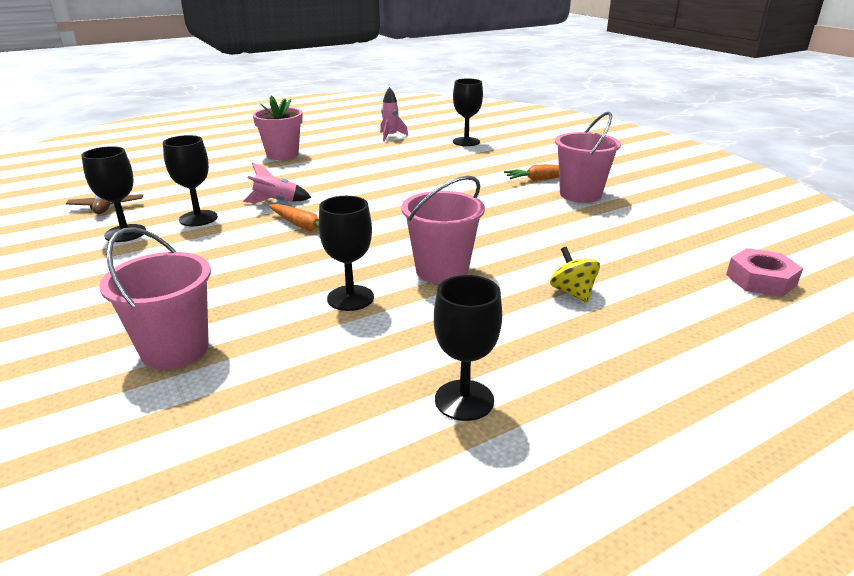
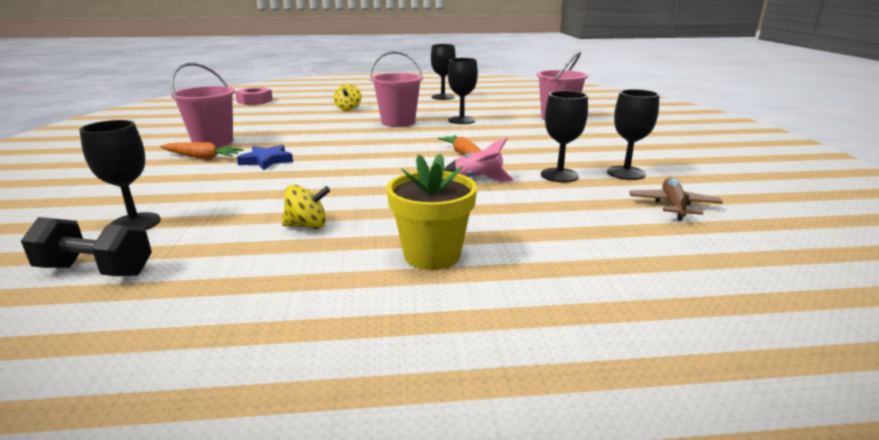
camera: 155 degrees left, 5 degrees down
(282, 155) = (432, 255): pink flower pot -> yellow flower pot
(368, 155) = (307, 226): none -> yellow spinning top
(390, 136) = (205, 265): pink rocket -> none
(435, 129) = (96, 270): none -> black dumbbell
(483, 186) = (266, 160): none -> blue star

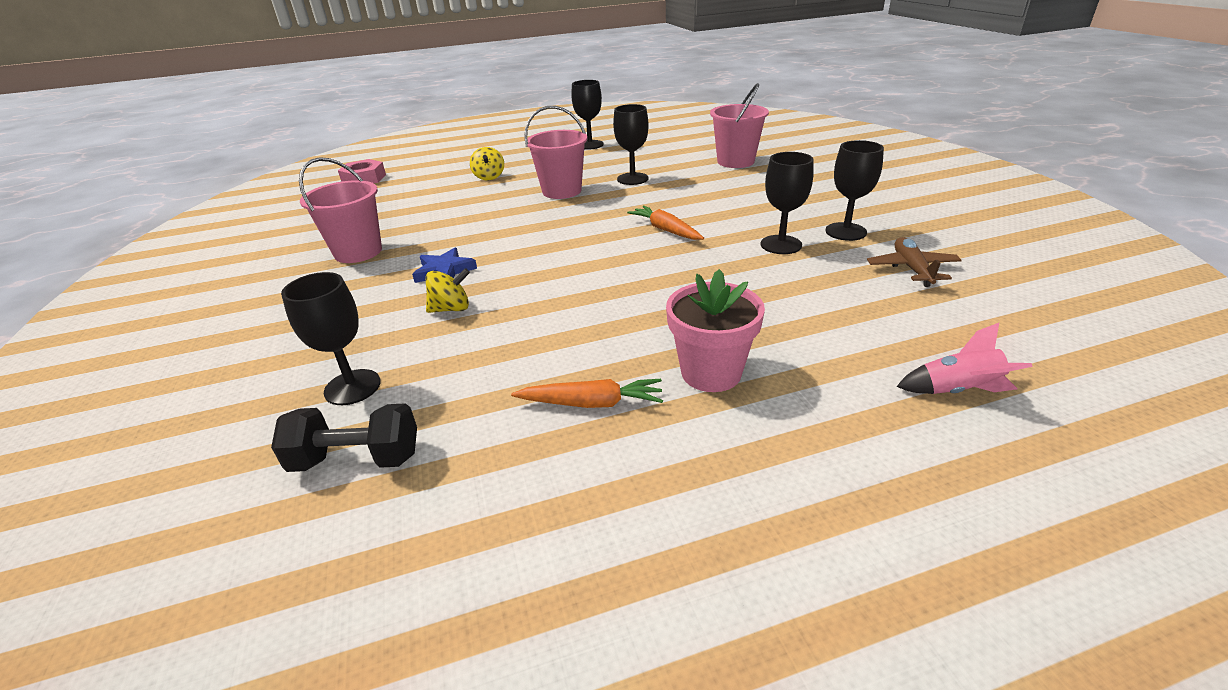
camera: 10 degrees left, 10 degrees up
(202, 157) = (362, 278): orange carrot -> orange carrot (592, 403)
(307, 226) = (555, 357): yellow spinning top -> yellow spinning top (451, 309)
(432, 255) = (711, 373): yellow flower pot -> pink flower pot
(478, 179) = (700, 262): pink rocket -> pink rocket (957, 390)

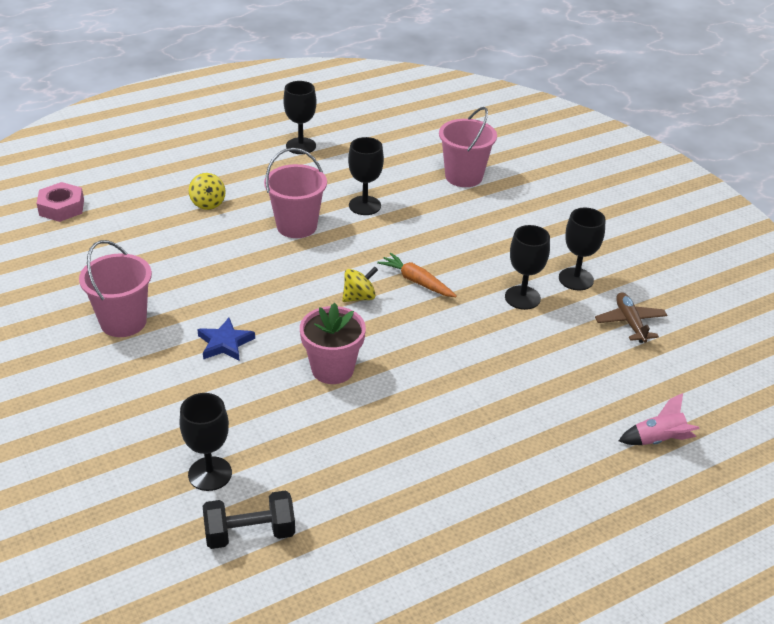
camera: 15 degrees left, 5 degrees up
(451, 309) = (253, 388): yellow spinning top -> yellow spinning top (359, 297)
(592, 403) = (406, 472): orange carrot -> none
(711, 373) = (487, 438): pink flower pot -> pink flower pot (332, 369)

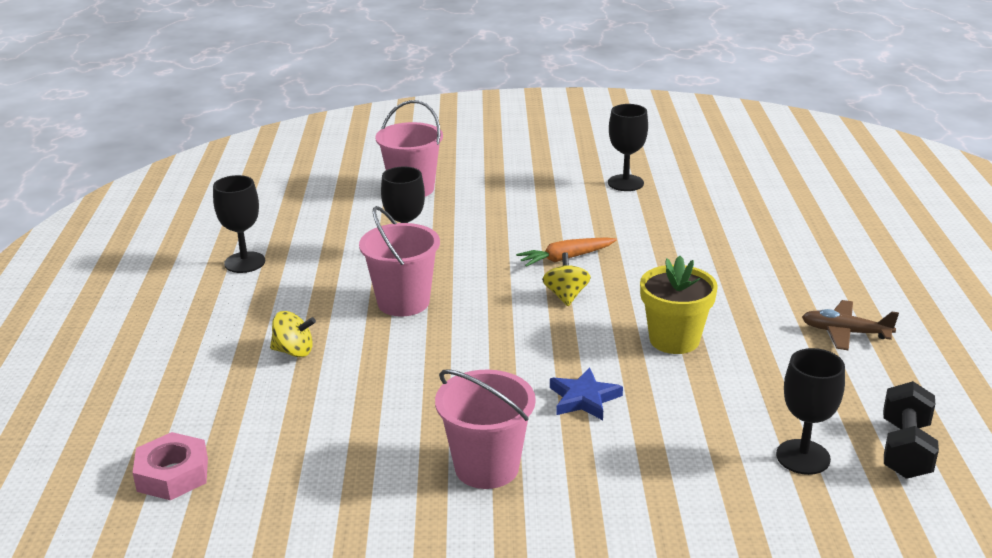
camera: 60 degrees left, 10 degrees down
(332, 369) = (674, 340): pink flower pot -> yellow flower pot
(522, 298) = (633, 214): black goblet -> none
(630, 323) = (704, 178): brown plane -> brown plane (845, 332)
(658, 440) = (860, 211): pink rocket -> none

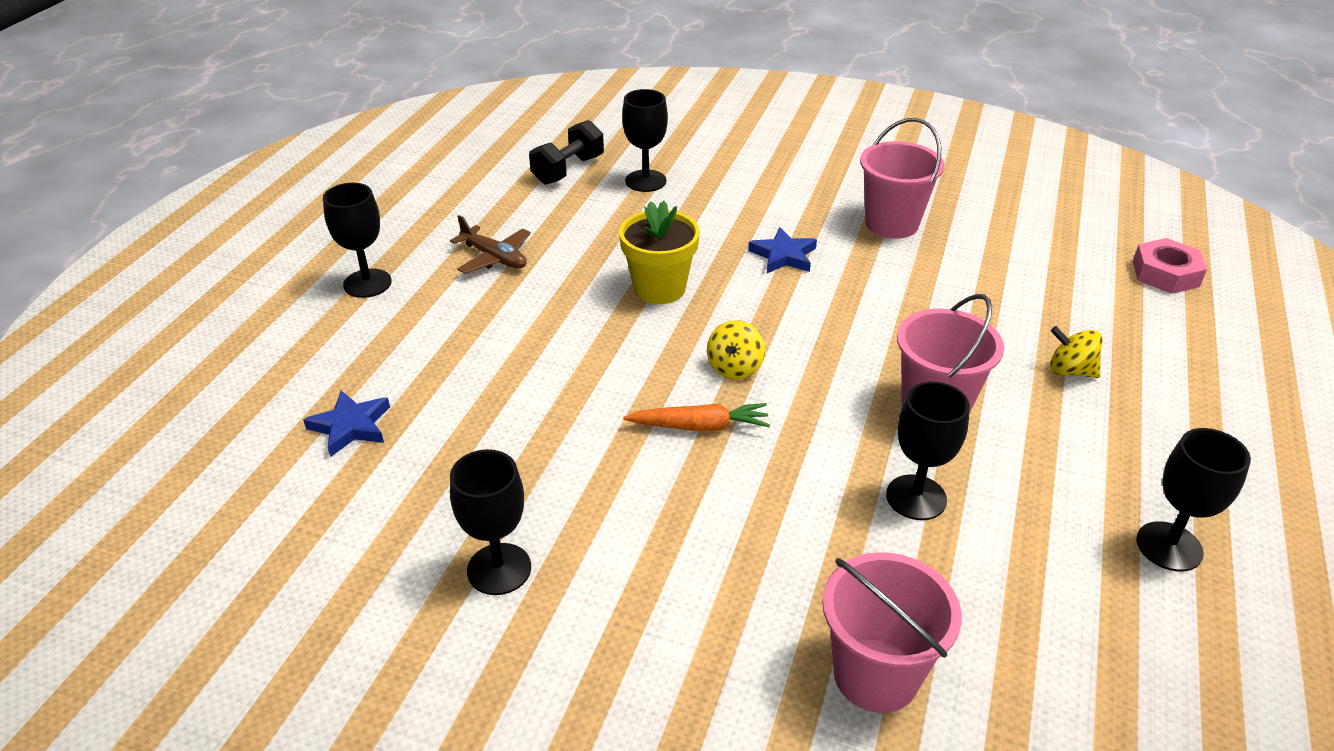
camera: 160 degrees left, 10 degrees up
(785, 213) = (350, 426): none -> blue star
(914, 289) = (367, 283): none -> black goblet

